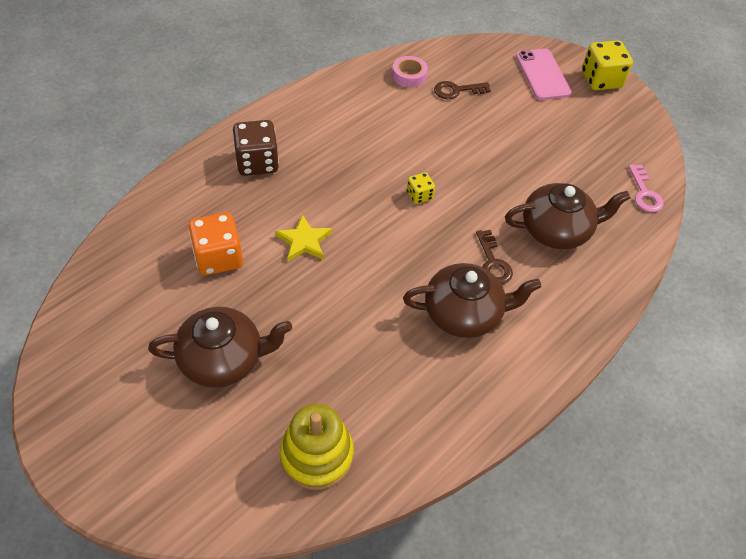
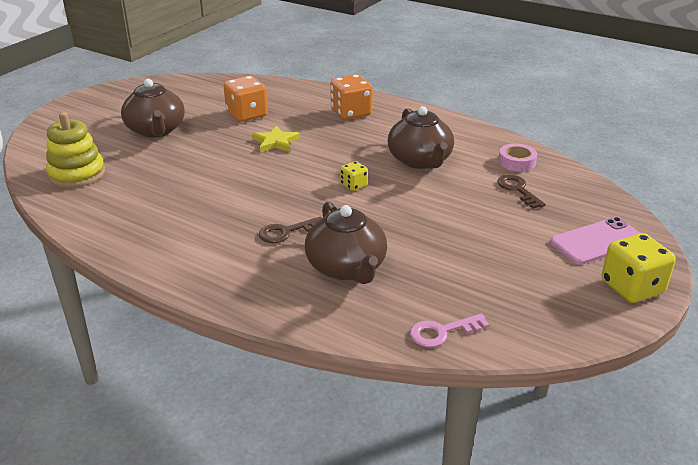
camera: 80 degrees right, 20 degrees down
(257, 162) = (351, 113): brown dice -> orange dice
(464, 313) = (220, 222): brown teapot -> brown teapot (420, 160)

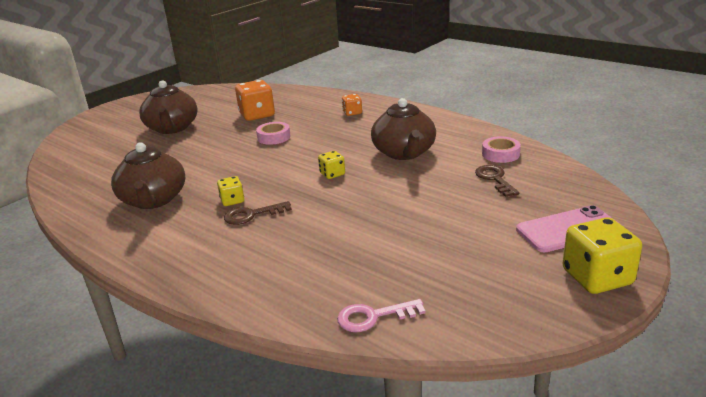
camera: 10 degrees right, 5 degrees down
(77, 174) = (88, 163): yellow stacking toy -> none
(259, 216) = (232, 201): none -> yellow dice
(276, 142) = (274, 137): yellow star -> pink tape
(347, 268) = (297, 249): brown teapot -> brown teapot (153, 200)
(351, 113) = (352, 113): orange dice -> orange dice, size x0.53

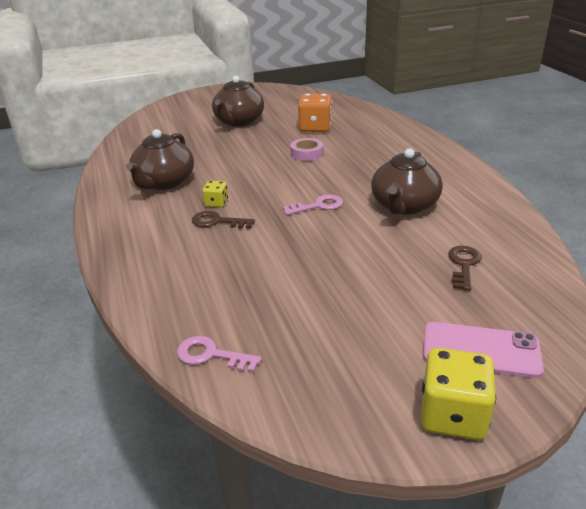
camera: 30 degrees right, 5 degrees up
(332, 174) = (318, 206): yellow dice -> pink key
(352, 113) = (399, 149): orange dice -> none
(500, 154) = (500, 239): pink tape -> none

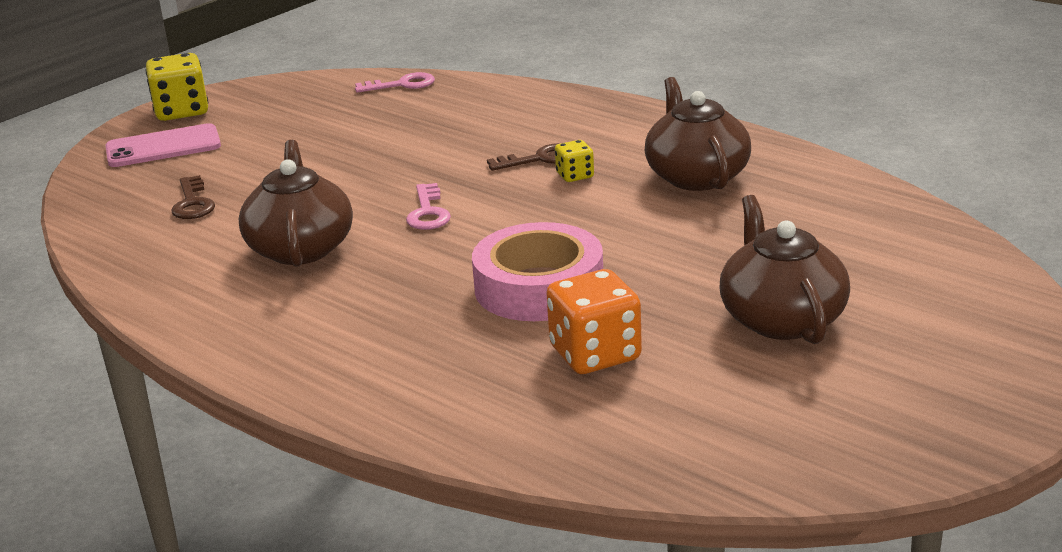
camera: 150 degrees right, 5 degrees down
(307, 153) = (539, 287): pink tape -> pink tape, size x1.94
(318, 206) = (428, 212): pink key -> pink key turned 45 degrees counterclockwise

